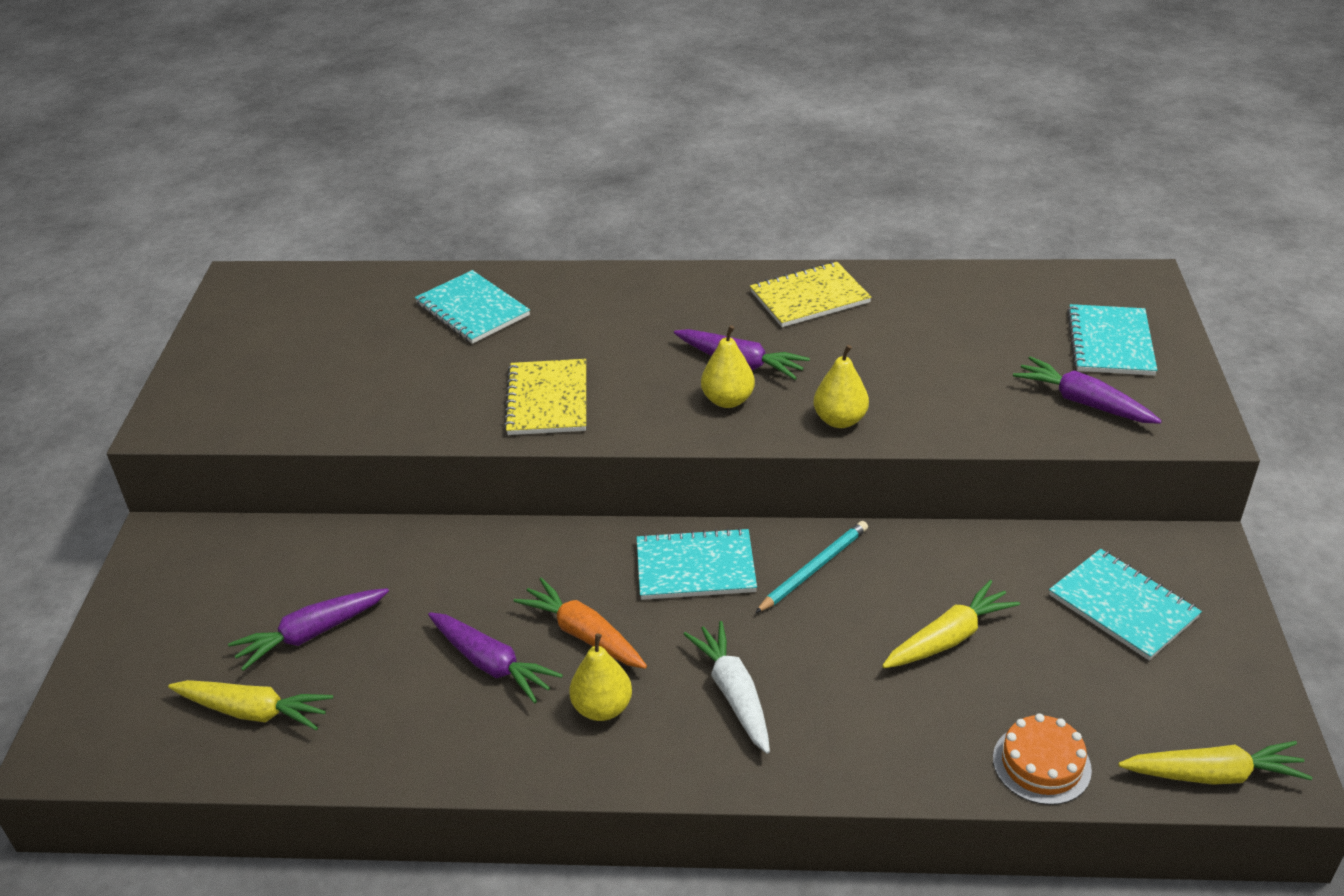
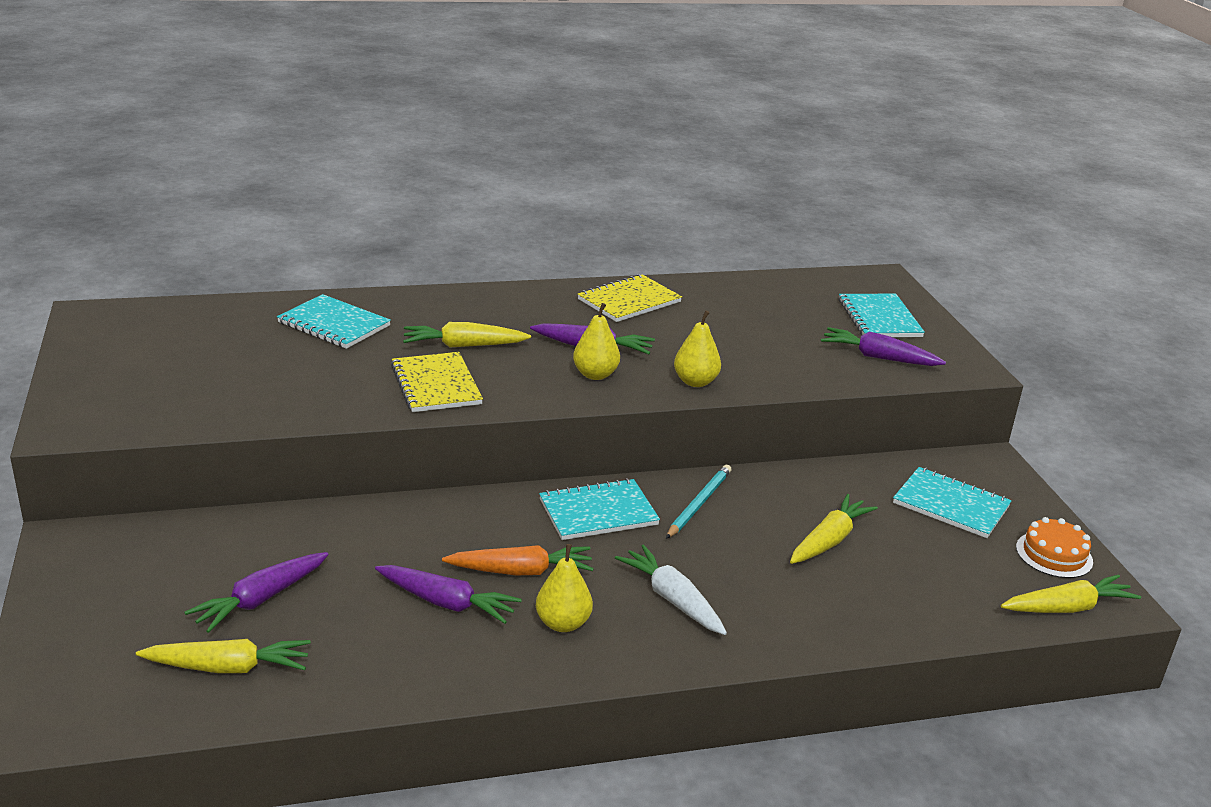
camera: 20 degrees left, 10 degrees down
(583, 634) = (521, 571): orange carrot -> orange carrot turned 150 degrees clockwise
(598, 348) = (463, 345): none -> yellow carrot
(1041, 764) = (940, 617): orange cake -> orange cake (1054, 554)

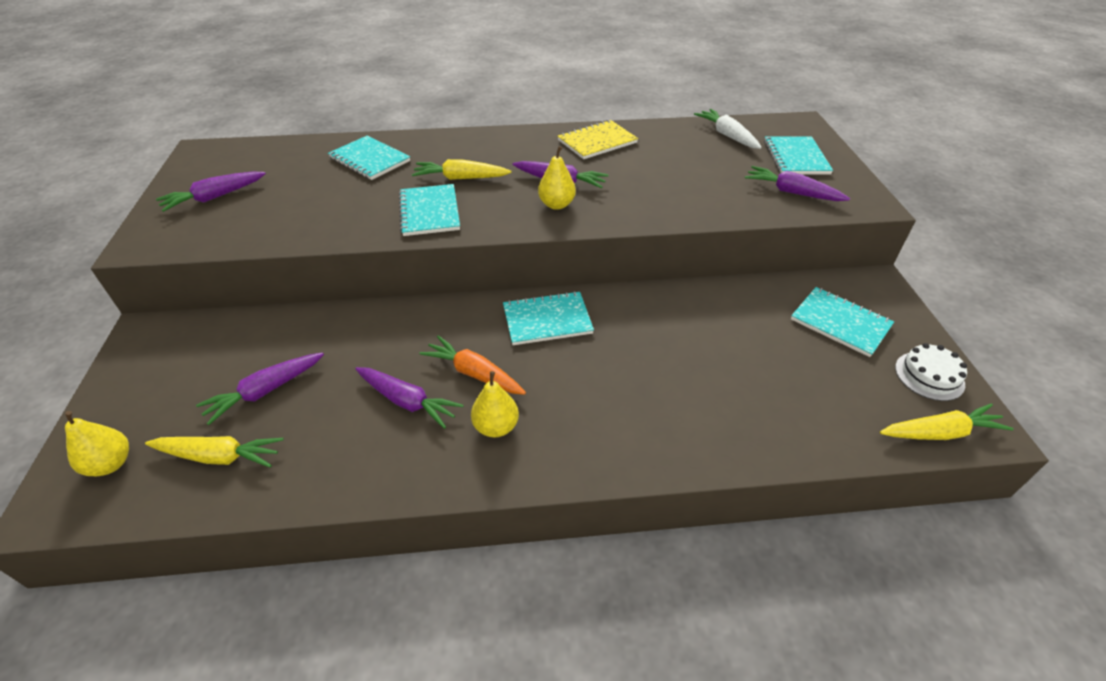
camera: 10 degrees right, 15 degrees up
(140, 372) = (214, 197): none -> purple carrot
(436, 385) = (429, 212): yellow notebook -> turquoise notebook
(521, 571) = (474, 373): orange carrot -> orange carrot turned 150 degrees counterclockwise
(672, 599) = (591, 406): white carrot -> white carrot (727, 135)
(695, 382) = (636, 212): yellow pear -> yellow pear (110, 464)
(699, 504) = (629, 315): turquoise pencil -> none
(829, 540) = (732, 353): yellow carrot -> none
(1054, 554) = (929, 376): orange cake -> white cake

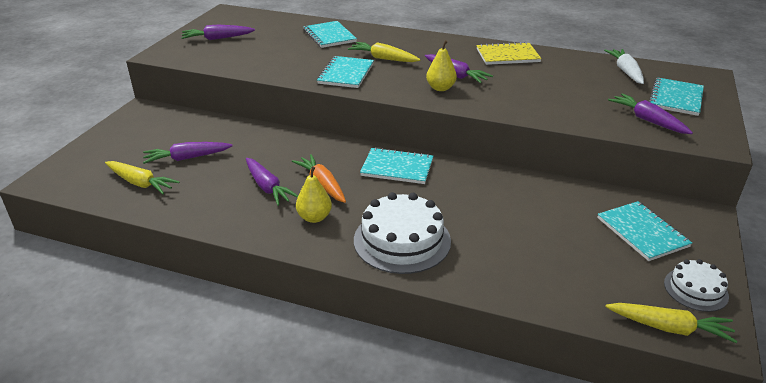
camera: 25 degrees right, 10 degrees down
(110, 464) = (83, 169): yellow pear -> none
(618, 422) = (402, 240): none -> white cake

